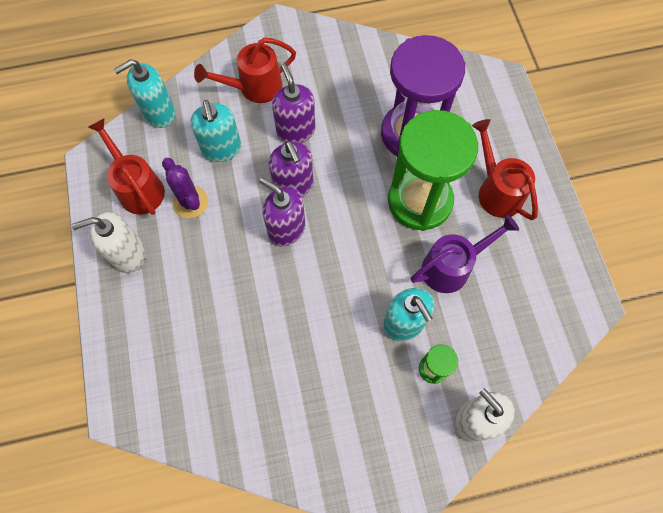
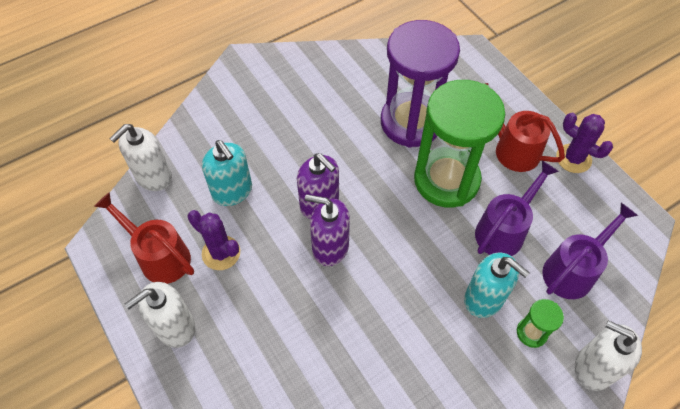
camera: 20 degrees left, 10 degrees down
(159, 113) = (153, 176): turquoise soap dispenser -> white soap dispenser
(254, 88) = (241, 125): red watering can -> none
(296, 131) = (299, 152): purple soap dispenser -> none
(500, 326) = (573, 270): none -> purple watering can
(553, 220) = (573, 158): none -> purple cactus

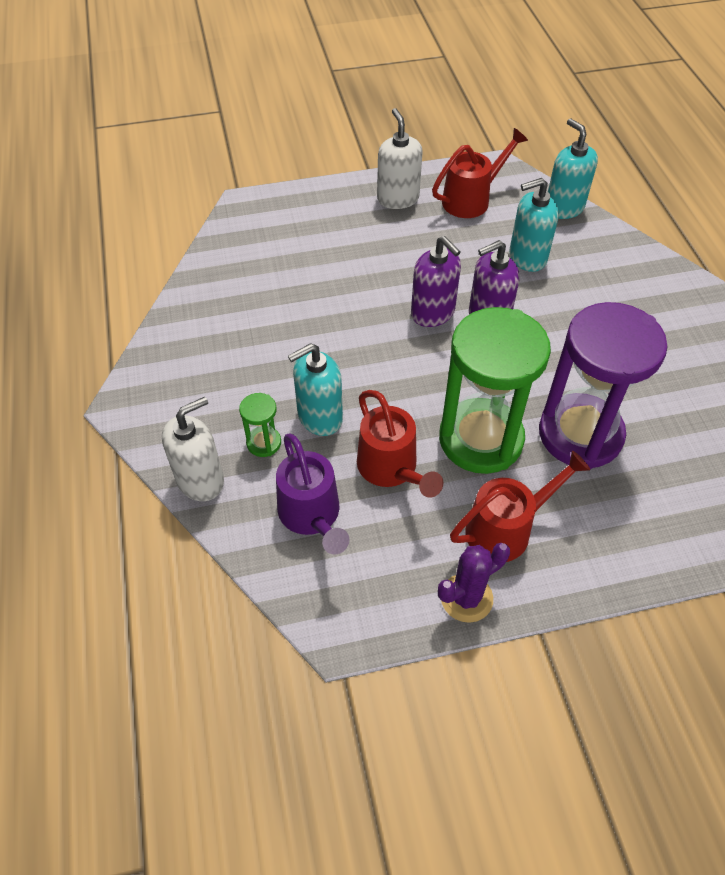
camera: 110 degrees right, 5 degrees down
(153, 176) = (564, 208): white soap dispenser -> turquoise soap dispenser
(221, 253) = (458, 237): purple cactus -> none
(330, 247) = (433, 313): purple soap dispenser -> purple soap dispenser turned 105 degrees clockwise
(504, 230) = (392, 469): purple watering can -> red watering can

